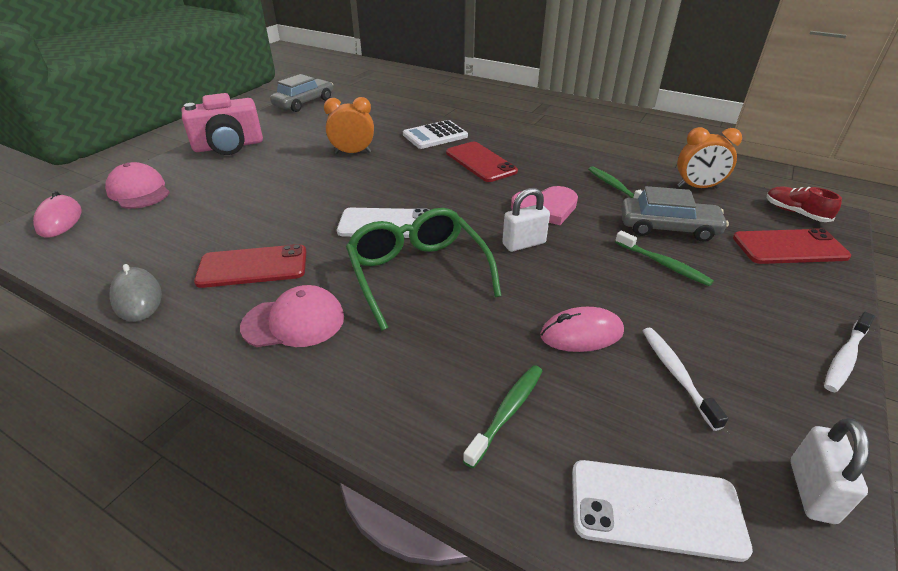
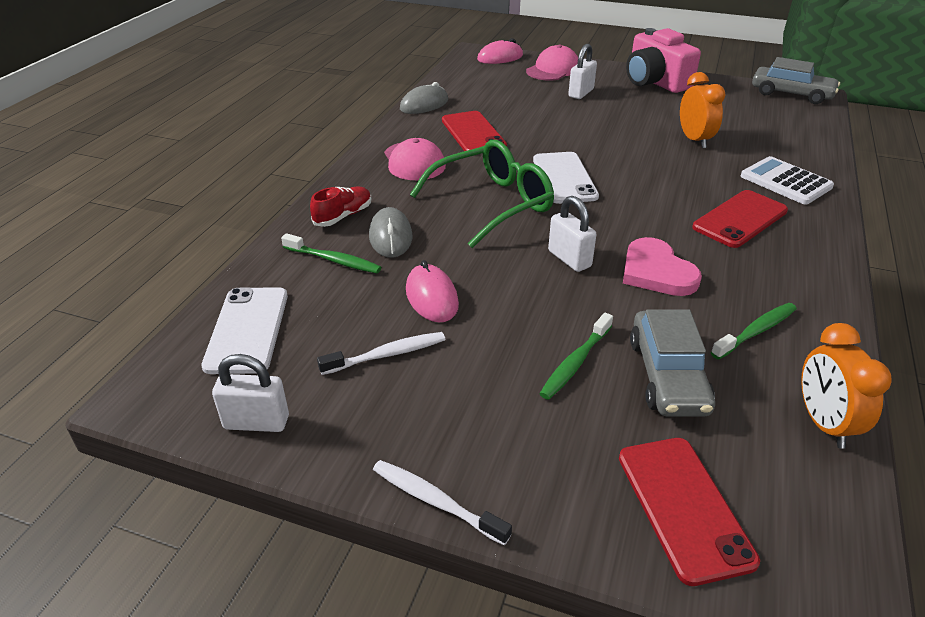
camera: 80 degrees right, 0 degrees up
(215, 185) = (581, 93): none -> white padlock
(464, 356) = (390, 237): none -> grey mouse
(795, 213) = (816, 546): red shoe -> red shoe (343, 216)

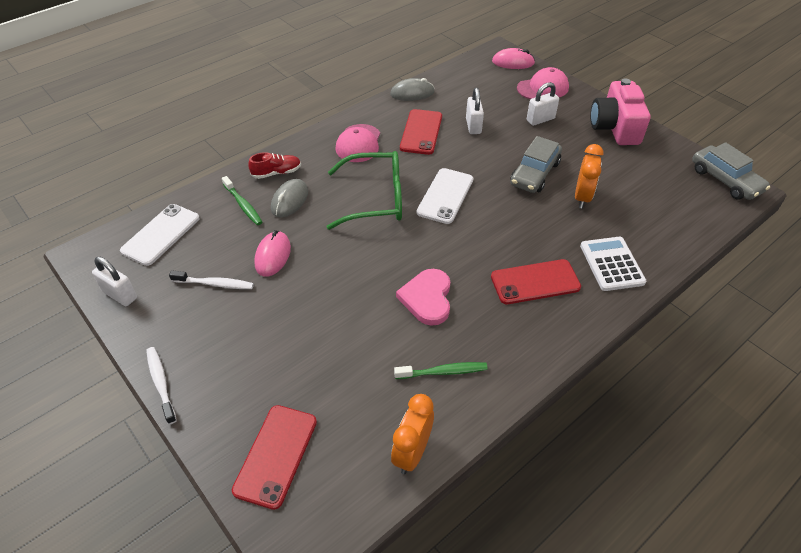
camera: 30 degrees right, 10 degrees up
(569, 259) = (381, 264): white padlock -> white padlock (473, 126)
(575, 363) = (309, 339): green toothbrush -> none
(667, 375) = (353, 374): grey car -> grey car (534, 173)

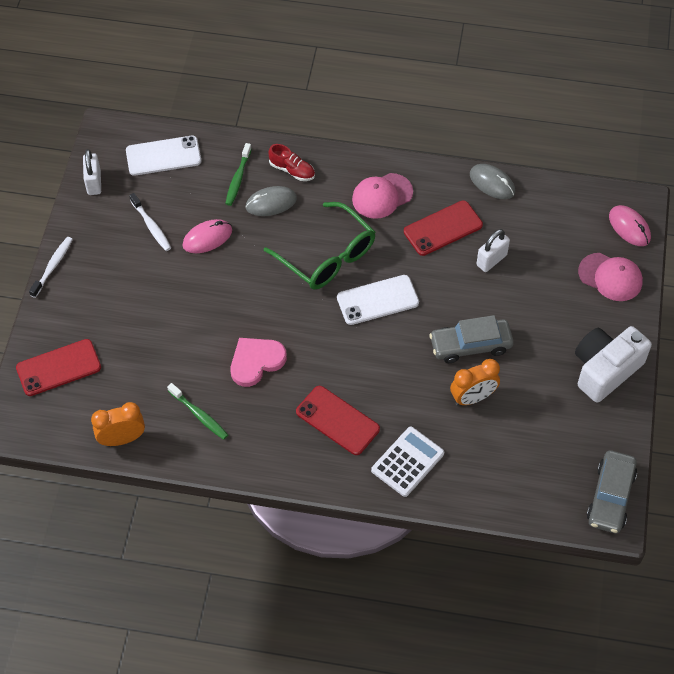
camera: 50 degrees right, 10 degrees up
(540, 119) = (555, 304): white padlock -> none
(615, 127) = (605, 370): pink camera -> white camera

